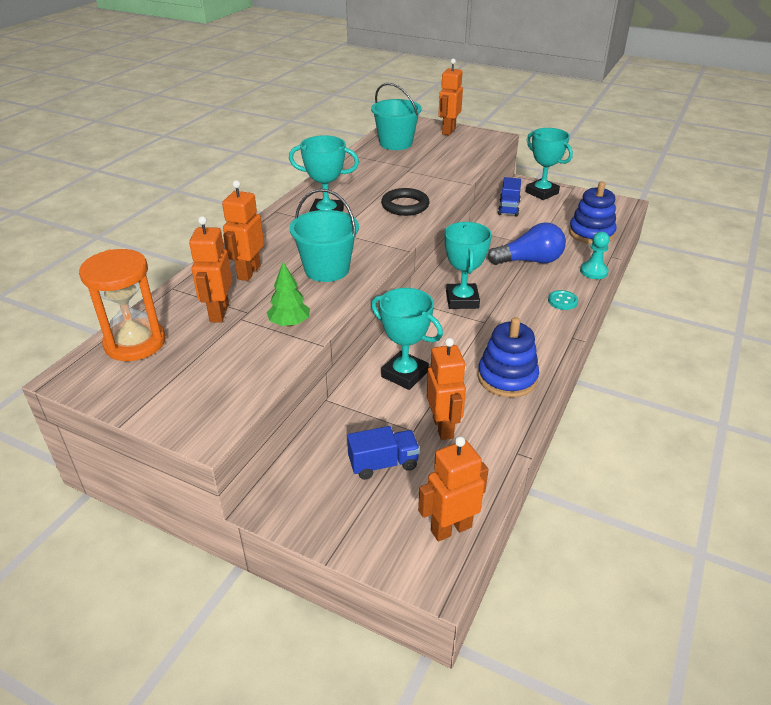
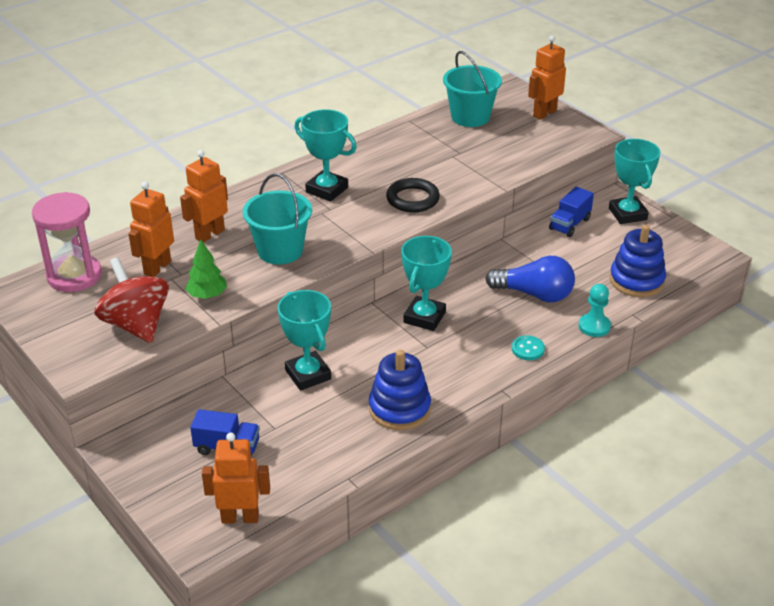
camera: 25 degrees right, 0 degrees up
(135, 343) = (74, 276): orange hourglass -> pink hourglass
(238, 369) = (136, 325): none -> red spinning top
(443, 427) = (302, 434): orange robot -> none

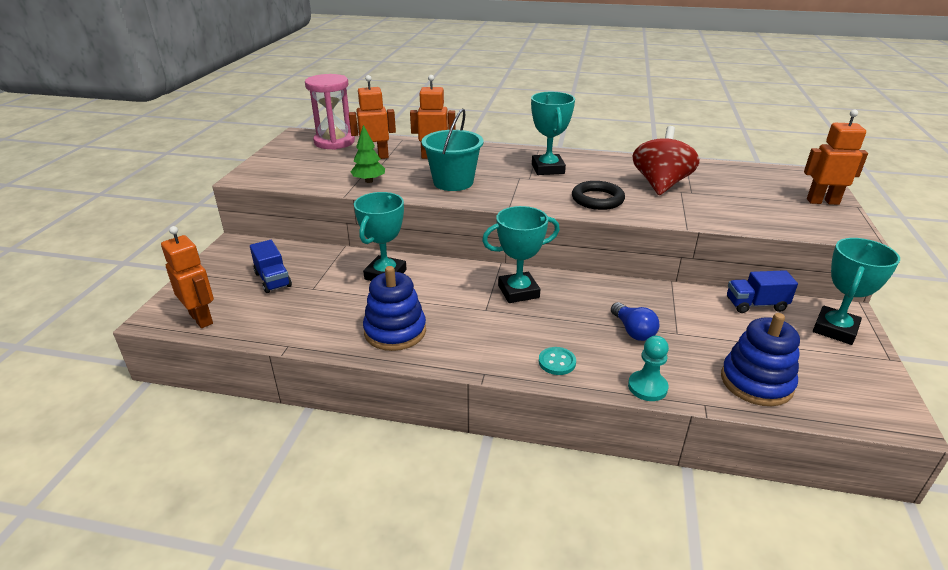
camera: 50 degrees right, 5 degrees down
(136, 325) = (309, 174): red spinning top -> red spinning top (660, 184)
(470, 117) = (742, 177): turquoise bucket -> none
(534, 294) = (633, 331): blue light bulb -> blue light bulb, size x0.63

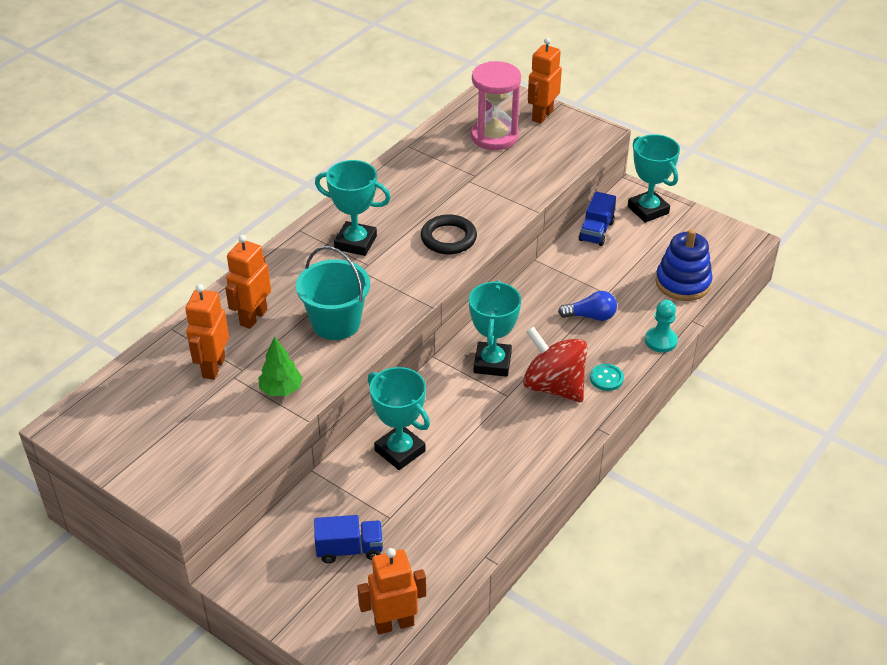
camera: 65 degrees left, 10 degrees up
(334, 142) = (127, 394): pink hourglass -> pink hourglass (494, 136)
(395, 331) = (506, 469): blue stacking toy -> none
(660, 184) = (447, 186): red spinning top -> red spinning top (554, 386)

